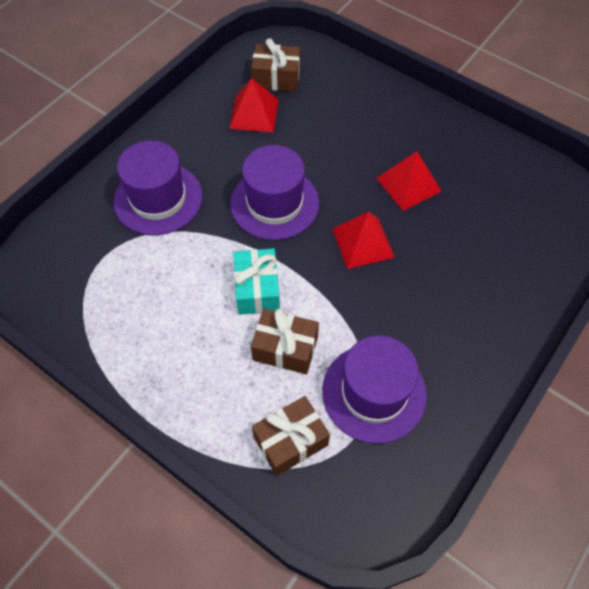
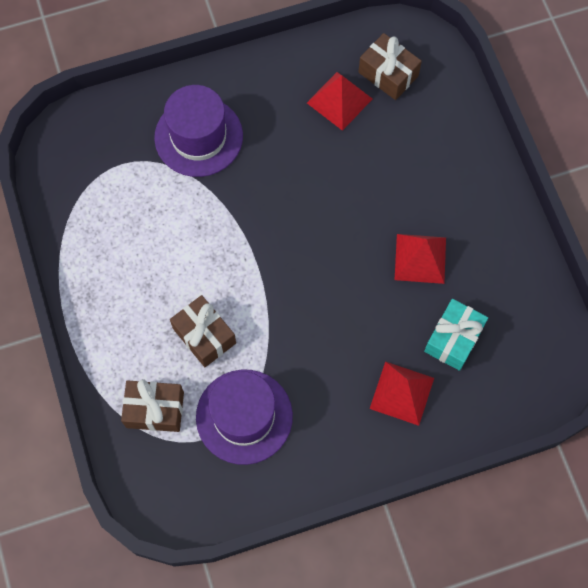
camera: 35 degrees right, 10 degrees up
(257, 289) = (219, 272): turquoise gift -> turquoise gift (453, 339)
(274, 203) = (291, 202): purple hat -> none
(363, 243) = (336, 287): red pyramid -> red pyramid (401, 393)

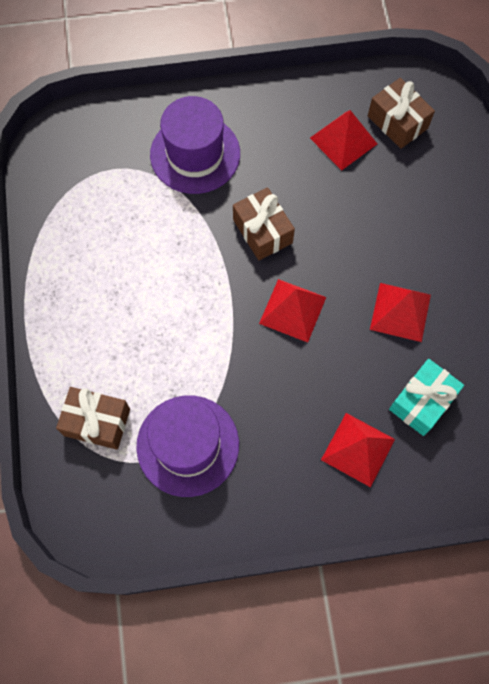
camera: 10 degrees right, 0 degrees up
(204, 336) = (162, 354): brown gift -> brown gift (262, 231)
(319, 273) = (292, 310): none -> red pyramid

